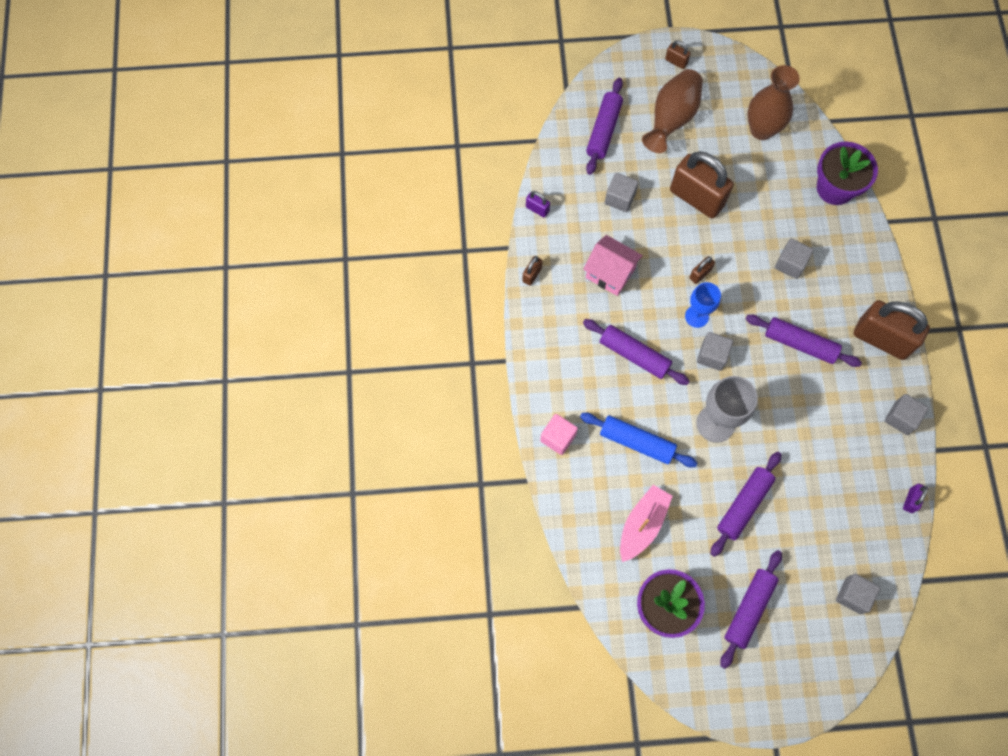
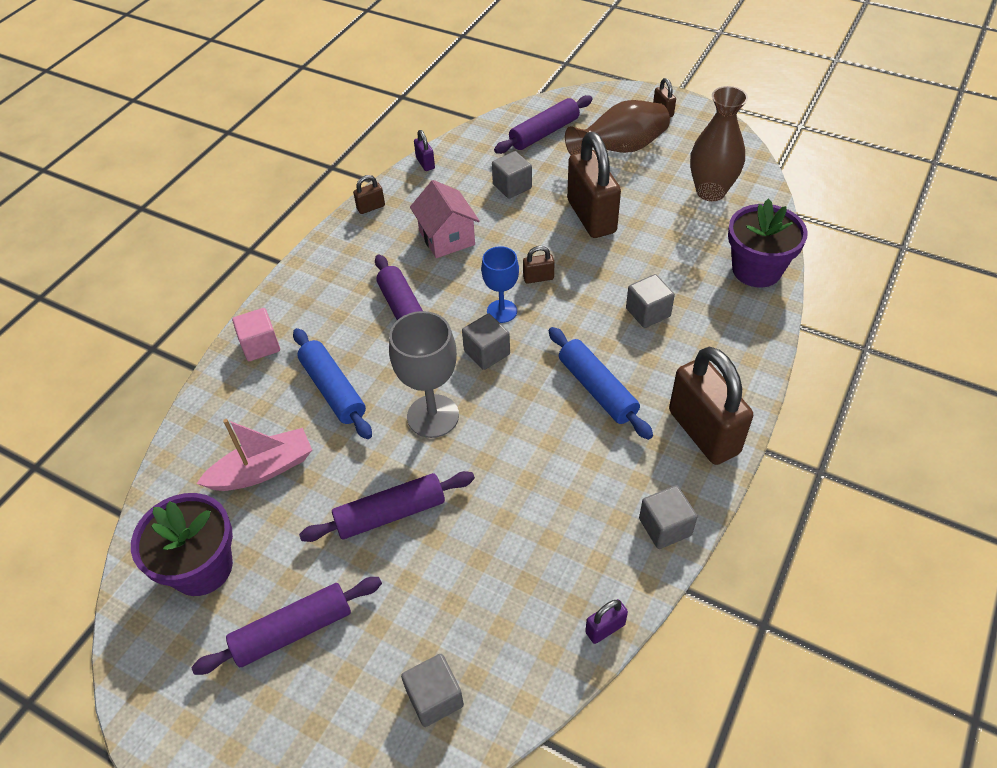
camera: 35 degrees right, 20 degrees down
(800, 344) = (597, 389): purple rolling pin -> blue rolling pin

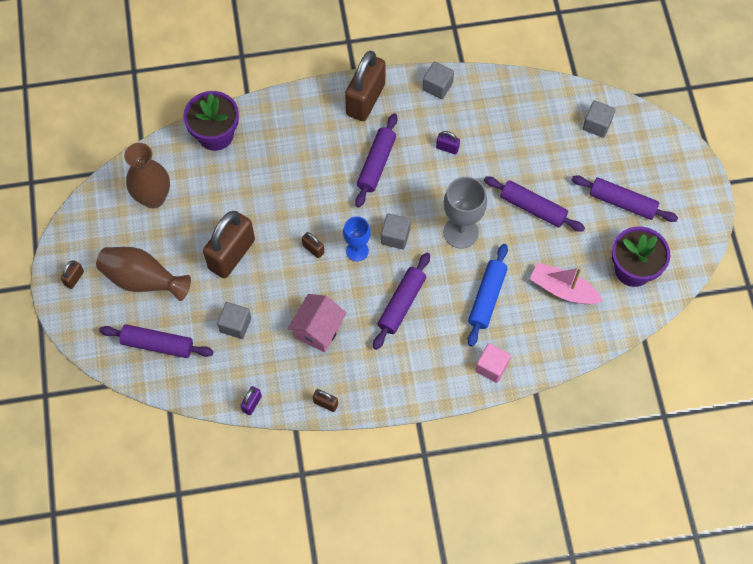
camera: 130 degrees left, 15 degrees up
(597, 389) = (376, 164): blue rolling pin -> purple rolling pin
(605, 628) = (509, 81): purple padlock -> purple padlock (447, 148)
(648, 312) = (297, 172): grey cube -> none

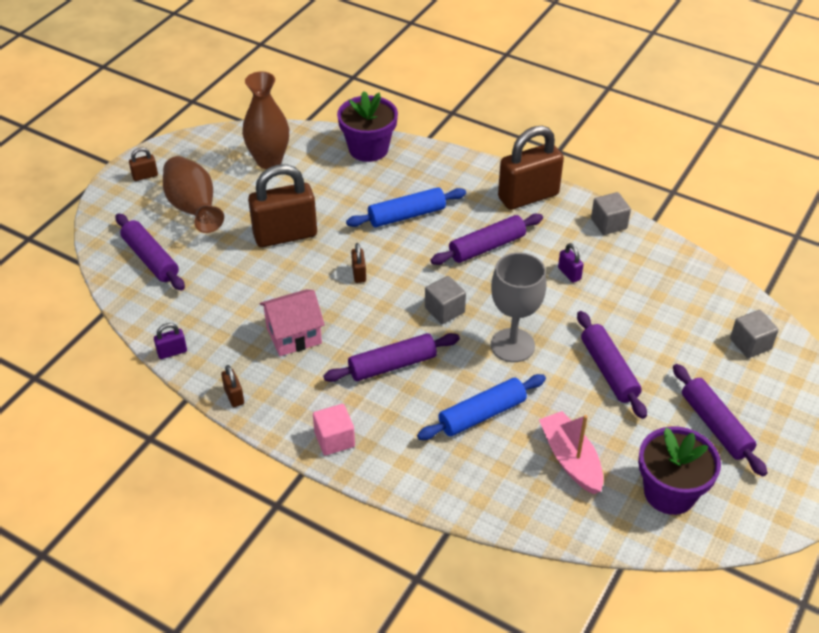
camera: 40 degrees right, 20 degrees down
(235, 325) = (228, 286): grey cube -> none
(299, 176) = (407, 215): none -> blue rolling pin
(357, 251) = (397, 299): blue goblet -> none
(491, 367) = (424, 476): pink cube -> pink cube (334, 439)

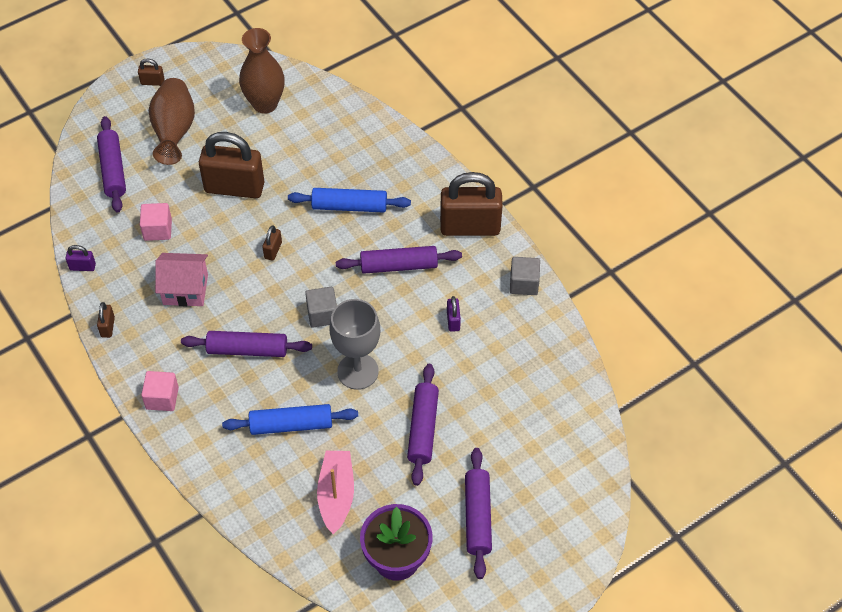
camera: 25 degrees right, 10 degrees up
(231, 294) = (158, 229): none -> pink cube
(368, 149) = (359, 122): purple flower pot -> none
(750, 344) = (565, 454): grey cube -> none

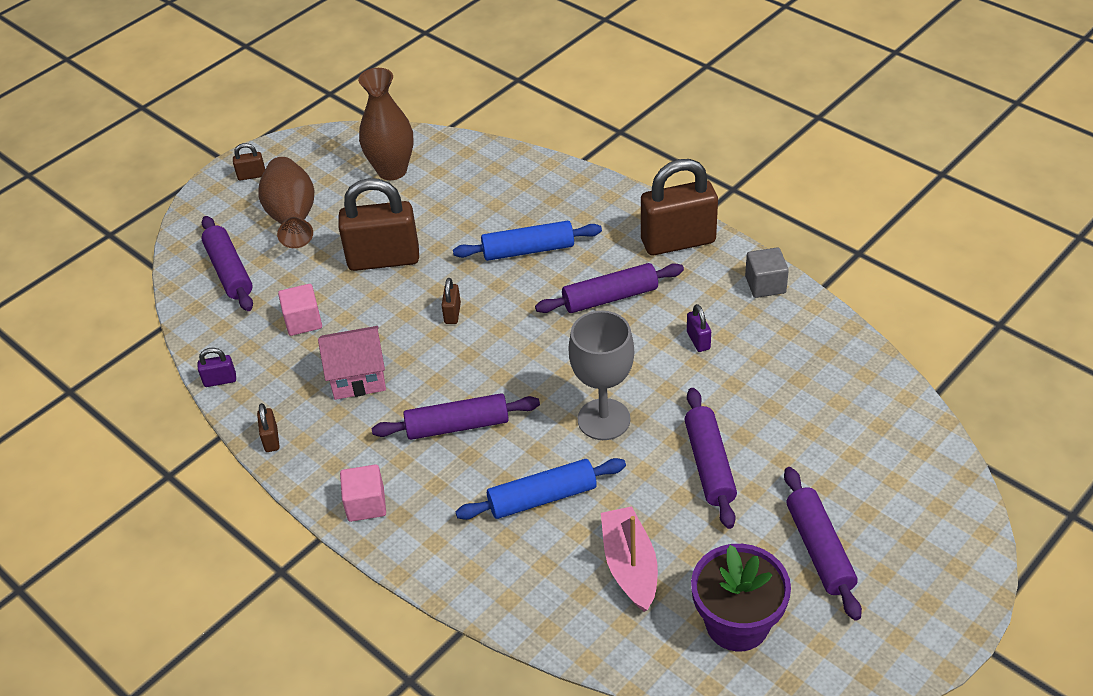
camera: 10 degrees left, 10 degrees down
(322, 314) = (537, 368): grey cube -> none

